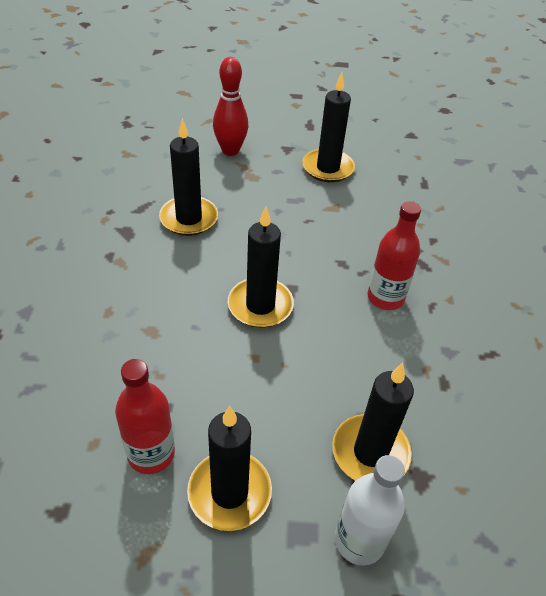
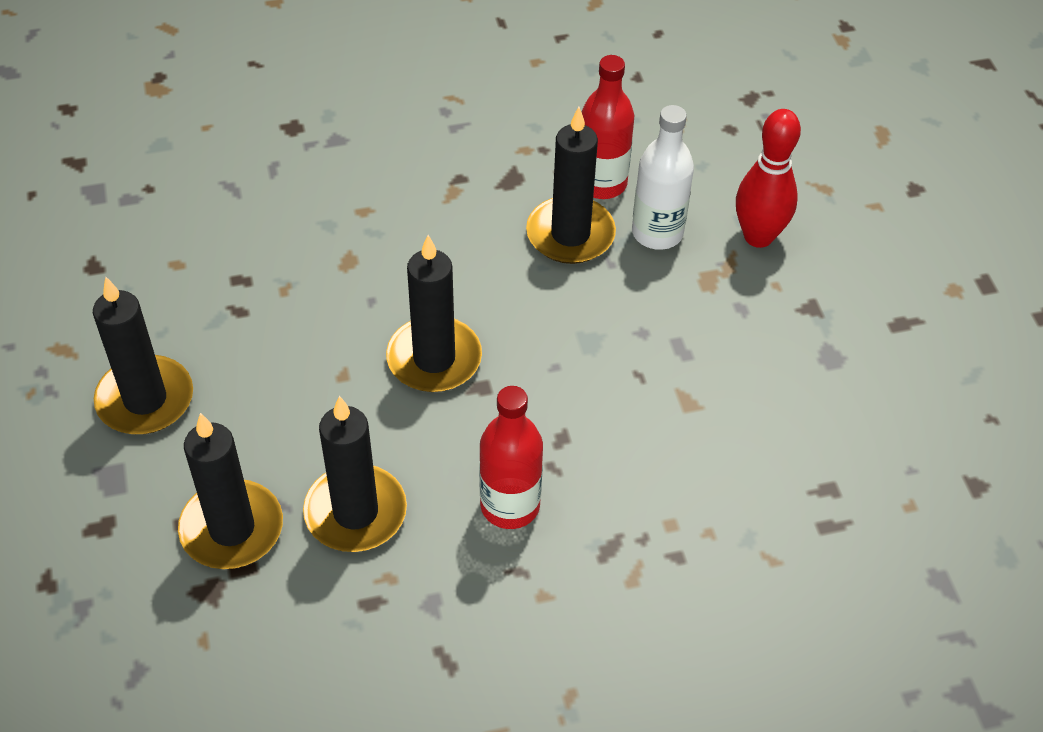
camera: 75 degrees right, 5 degrees up
(151, 454) = (176, 316): red bottle -> red bottle (601, 183)
(328, 168) = (789, 374): black candle -> black candle (355, 512)
(359, 540) = (112, 536): white bottle -> white bottle (657, 233)

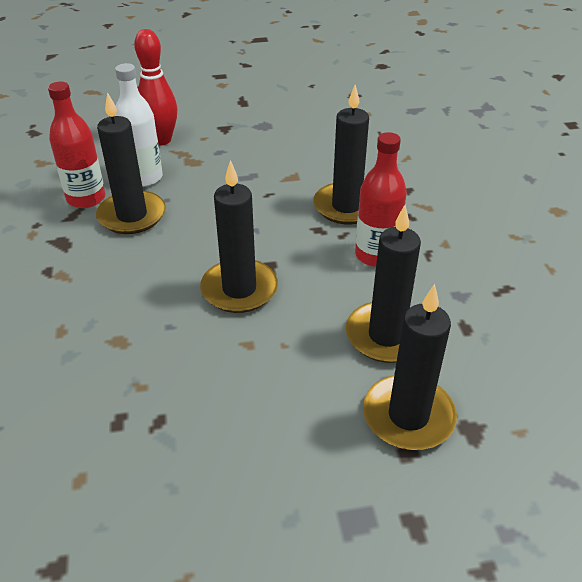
camera: 85 degrees left, 10 degrees down
(145, 399) = (260, 496): black candle -> black candle (346, 206)

